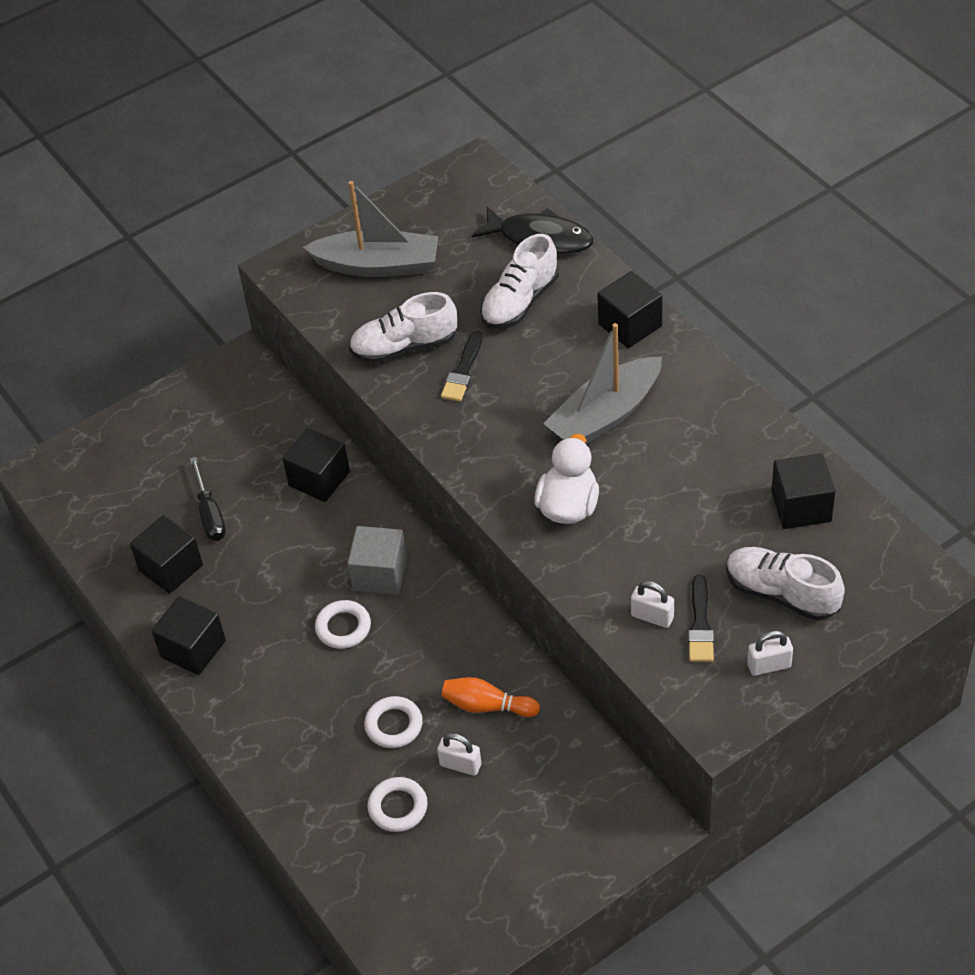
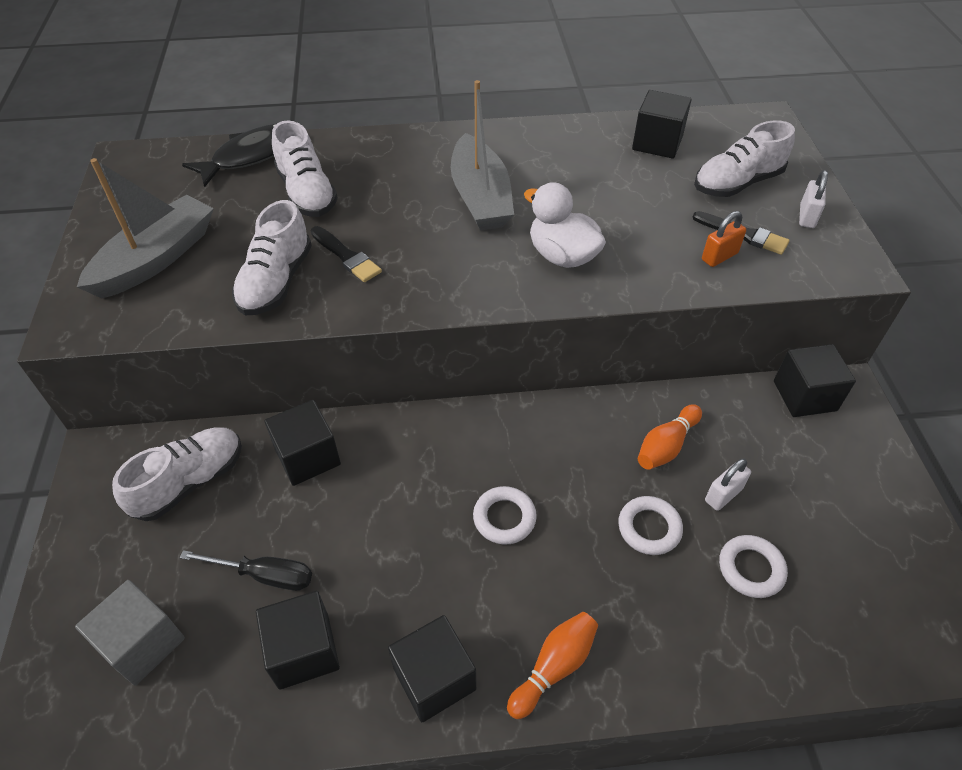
camera: 65 degrees left, 0 degrees up
(240, 713) = (554, 667): none -> orange bowling pin
(254, 426) = (189, 482): none -> white shoe
(380, 574) = (462, 459): grey cube -> grey cube (142, 643)
(630, 325) = (399, 149): black cube -> black cube (804, 395)
(652, 616) = (719, 256): white padlock -> orange padlock

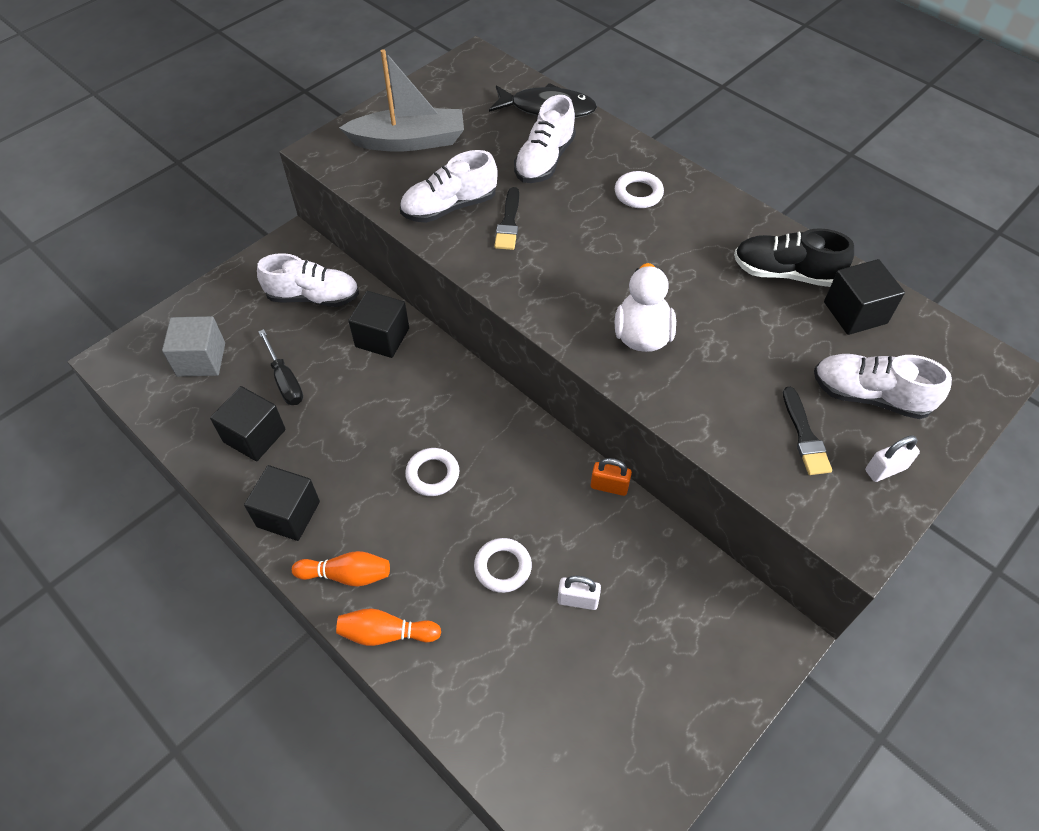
camera: 50 degrees right, 5 degrees up
(480, 197) = (650, 249): grey boat -> none
(585, 149) = (785, 273): none -> black shoe
(666, 446) = (588, 535): orange bowling pin -> orange bowling pin (386, 633)
(719, 256) = (756, 433): orange padlock -> orange padlock (609, 486)
(751, 569) = (526, 655): white ring -> white ring (638, 193)
(804, 395) = (740, 607): black cube -> none

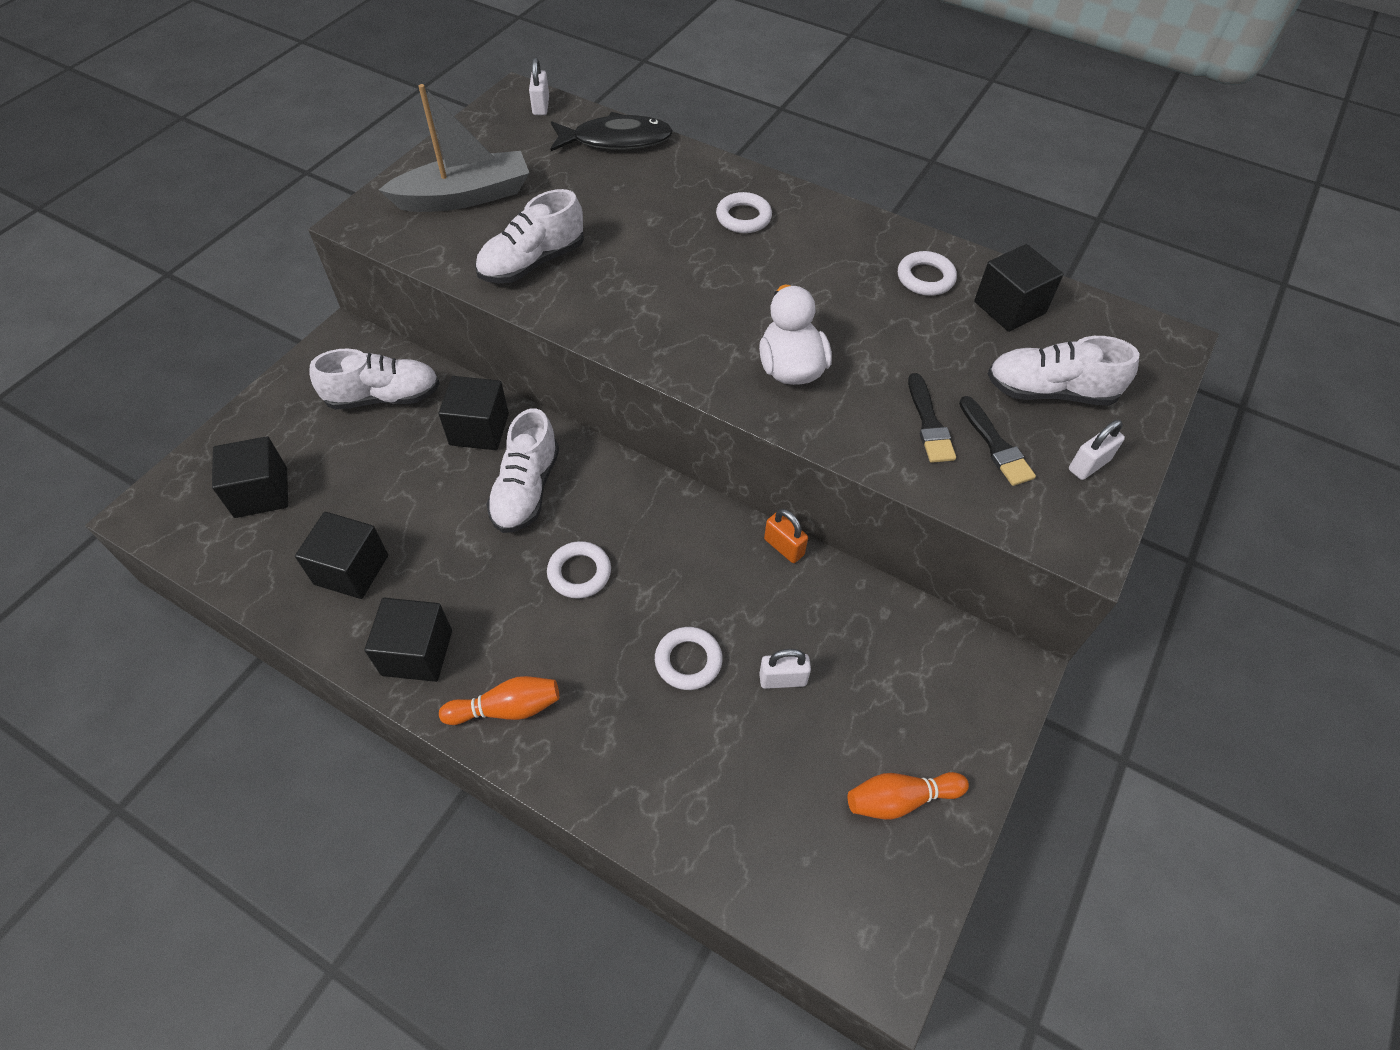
camera: 15 degrees left, 0 degrees up
(201, 359) = (261, 492): grey cube -> black cube
(285, 380) = (373, 498): black screwdriver -> none
(386, 633) = (572, 766): orange bowling pin -> orange bowling pin (900, 799)
(492, 70) = (541, 106): none -> white padlock
(508, 222) = (606, 270): black brush -> black brush (929, 423)
(544, 160) = (628, 197): white shoe -> white shoe (526, 489)
(609, 486) = (784, 547): orange padlock -> orange padlock turned 45 degrees clockwise
(785, 273) = (925, 278): black shoe -> white ring

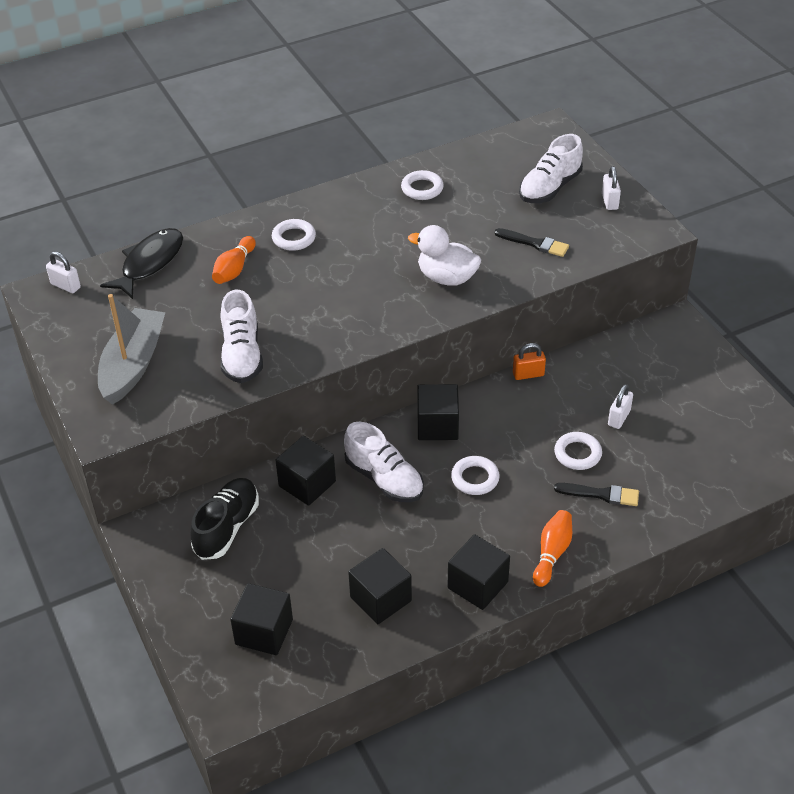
camera: 55 degrees left, 10 degrees down
(383, 397) = (227, 527): white shoe -> black shoe
(900, 799) = (722, 405): orange bowling pin -> orange bowling pin (234, 269)
(995, 445) = (570, 227): black brush -> black brush (601, 494)
(1009, 307) = (475, 169): black cube -> black cube (437, 425)

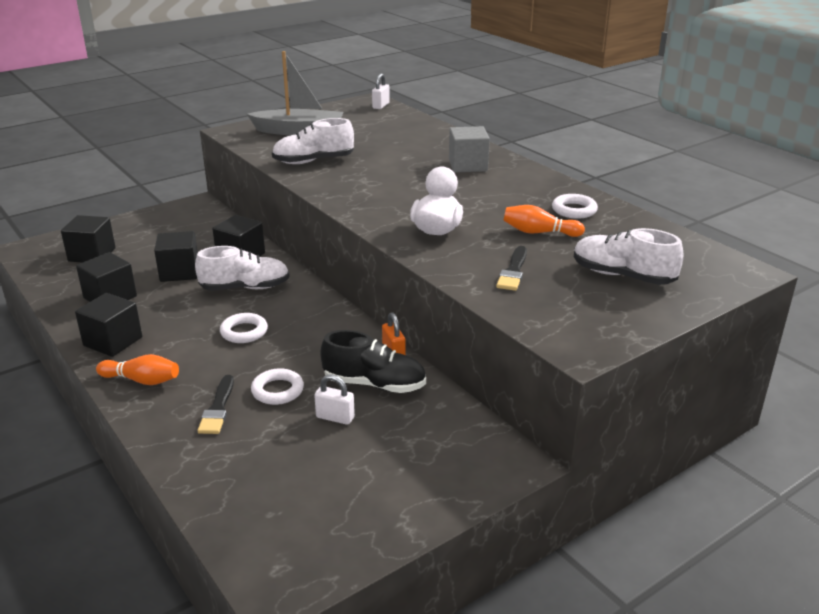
camera: 80 degrees right, 15 degrees down
(149, 263) = (414, 124): black fish -> none
(227, 527) = (197, 231): black shoe -> black shoe (374, 384)
(234, 269) = (417, 149): orange bowling pin -> orange bowling pin (539, 232)
(294, 238) = (468, 165): white ring -> grey cube
(384, 479) = (245, 288): white shoe -> white shoe turned 135 degrees counterclockwise
(437, 425) = (312, 308): black cube -> black cube (179, 272)
(609, 201) = (621, 315): white padlock -> none

